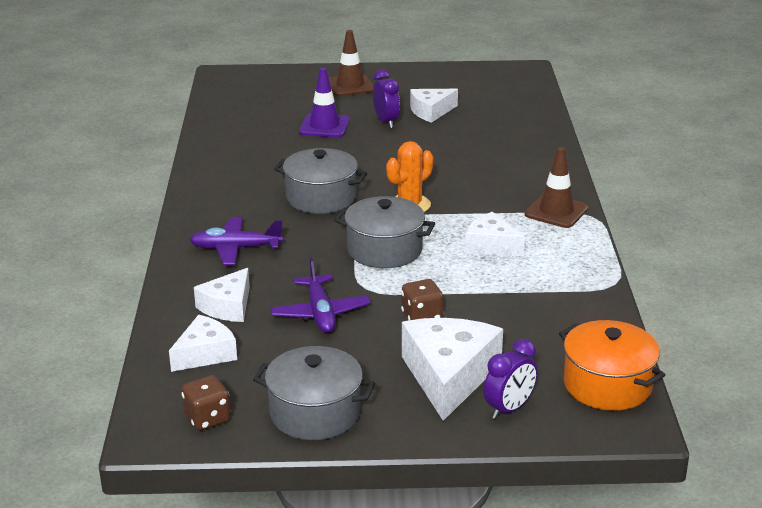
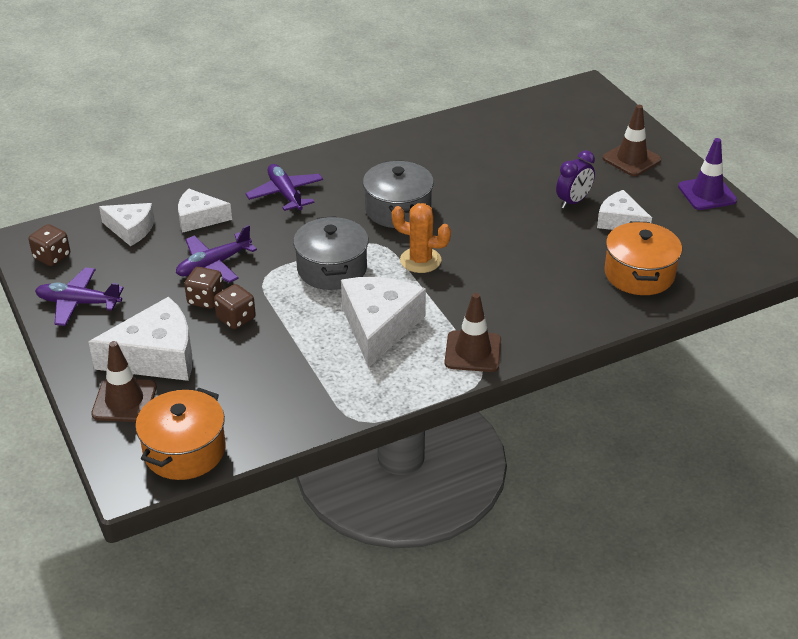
camera: 65 degrees right, 10 degrees up
(315, 413) = (78, 303): grey pot -> purple plane
(324, 126) = (533, 171): purple traffic cone -> purple traffic cone (707, 194)
(376, 329) = (205, 300): none -> brown dice
(491, 245) = (379, 326): white cheese -> white cheese, size x1.64
(506, 122) = (639, 274): none -> orange pot
(509, 409) = (124, 401): purple clock -> brown traffic cone

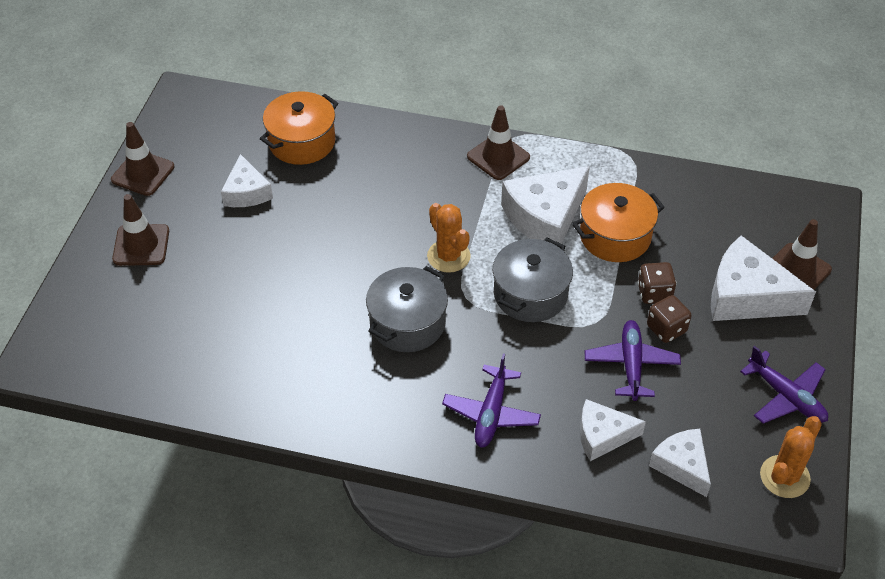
camera: 140 degrees left, 10 degrees up
(52, 257) = (784, 477): brown dice -> orange cactus
(184, 451) = (773, 204): orange pot -> orange pot (615, 236)
(199, 218) = (602, 436): white cheese -> white cheese turned 135 degrees clockwise
(213, 265) = (631, 364): purple plane -> purple plane turned 90 degrees counterclockwise
(573, 201) = (253, 234): purple clock -> none
(707, 194) = (143, 173): purple traffic cone -> brown traffic cone

